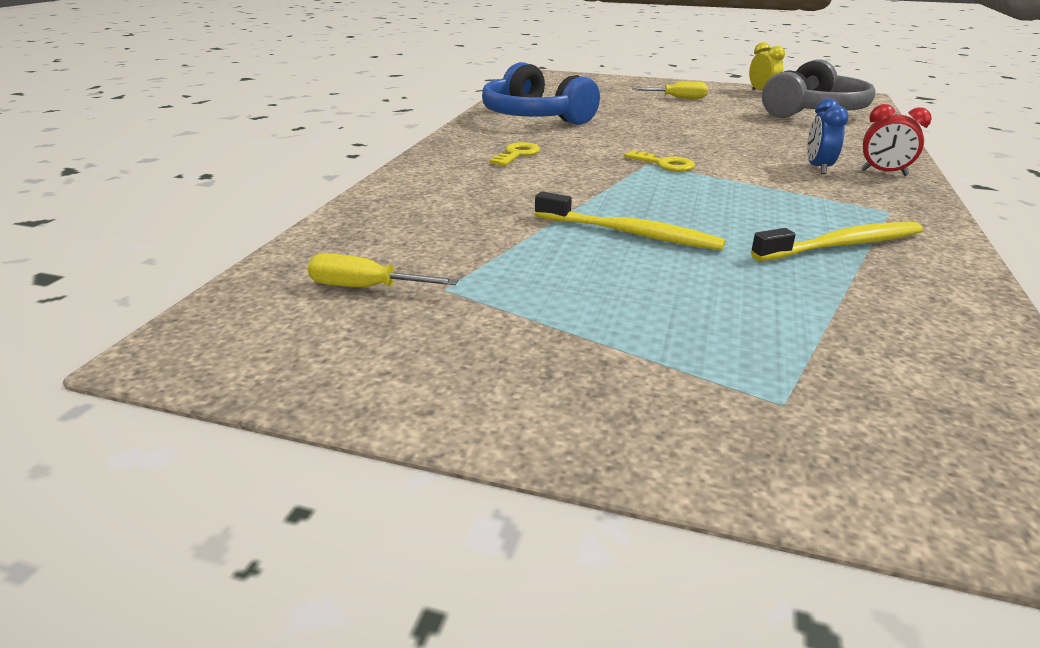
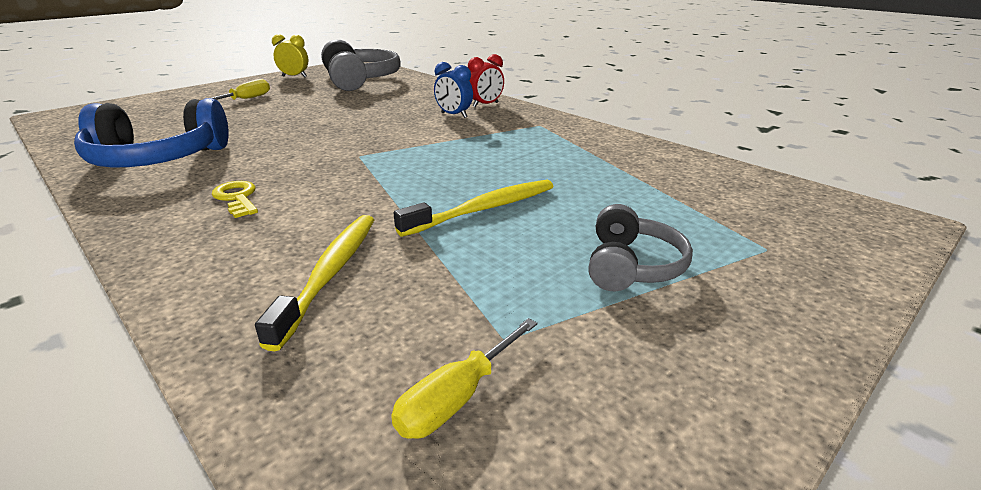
camera: 60 degrees left, 0 degrees up
(620, 321) = (631, 266): none -> grey headphones
(664, 164) = (370, 151): yellow key -> none
(842, 245) = (574, 154): yellow toothbrush -> yellow toothbrush (330, 274)

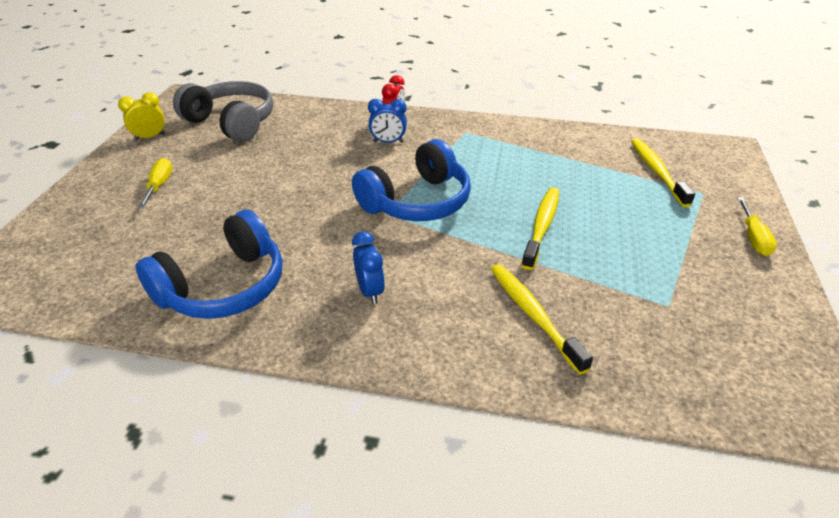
camera: 35 degrees left, 10 degrees up
(237, 198) = (370, 291): yellow key -> blue clock
(399, 155) = (416, 201): none -> blue headphones
(456, 398) = (691, 345): yellow screwdriver -> yellow screwdriver (753, 238)
(631, 266) = (663, 233): grey headphones -> none
(724, 210) = (657, 172): none -> yellow toothbrush

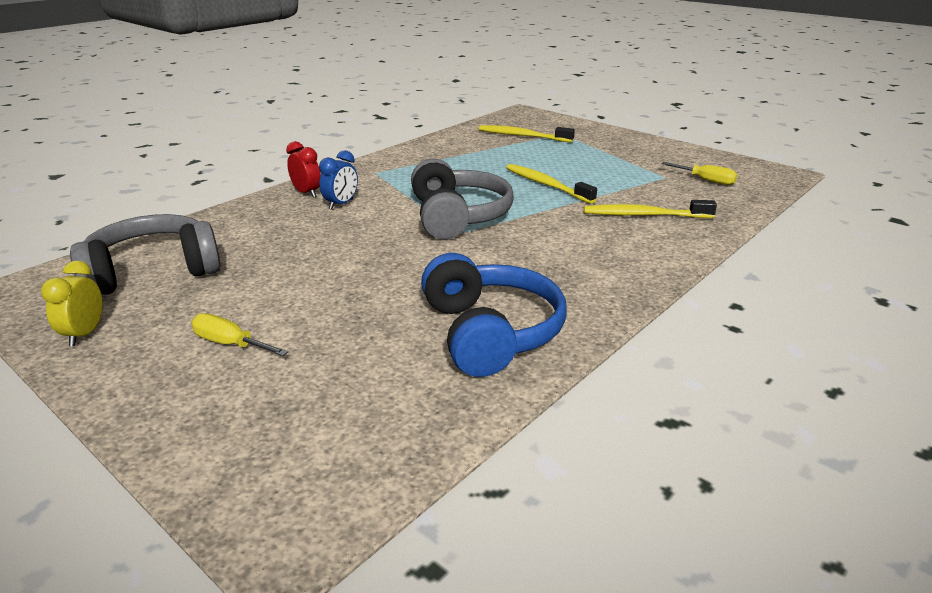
camera: 60 degrees left, 10 degrees down
(370, 291) = (565, 264): blue clock -> none
(416, 201) = (457, 216): blue headphones -> grey headphones
(753, 238) = (621, 138): yellow screwdriver -> yellow screwdriver (706, 180)

